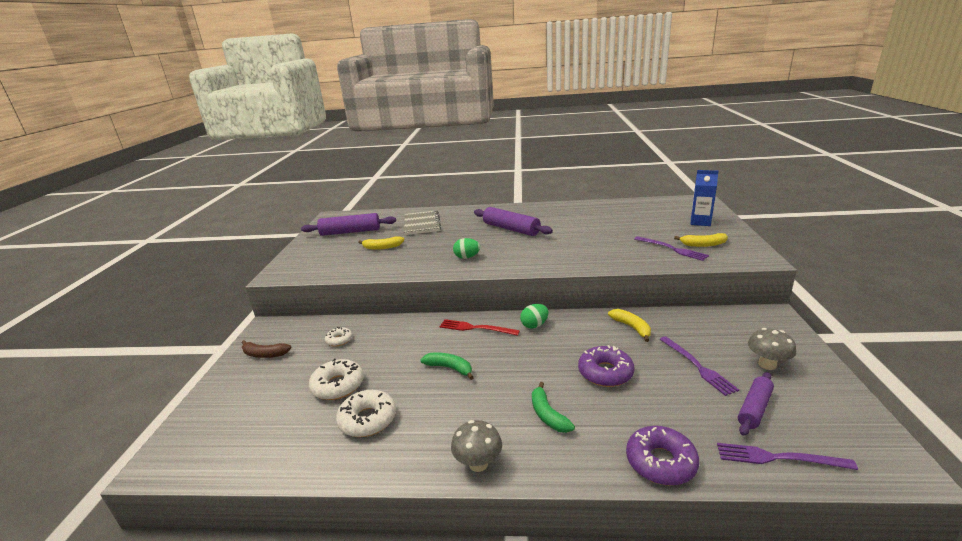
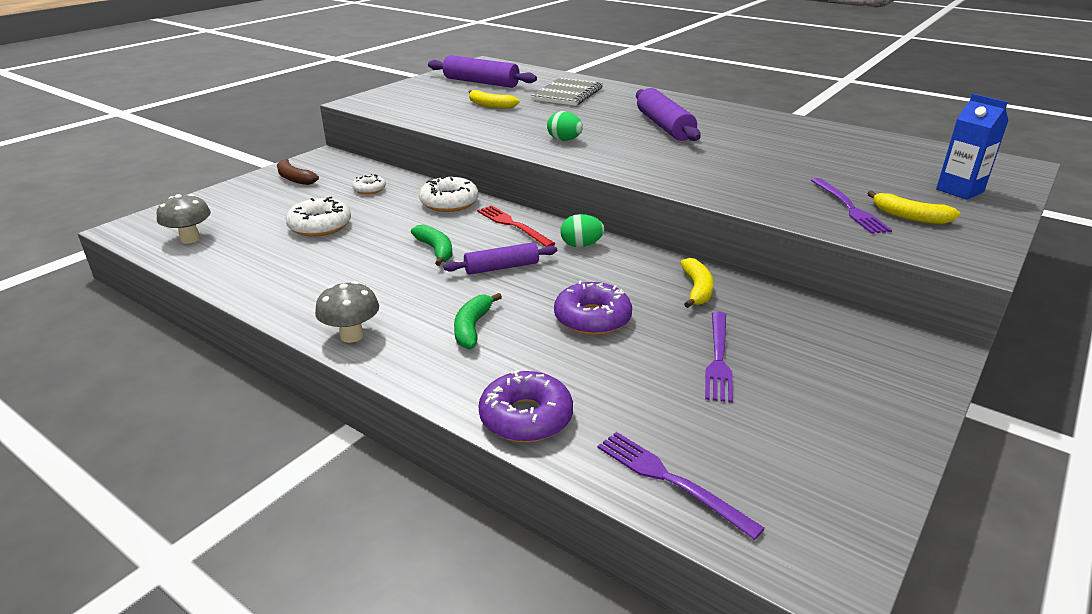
camera: 30 degrees right, 5 degrees up
(368, 420) = (309, 262): white donut -> white donut (449, 203)
(754, 408) = (722, 426): purple rolling pin -> purple rolling pin (501, 267)
(767, 364) = (822, 396): grey mushroom -> grey mushroom (190, 239)

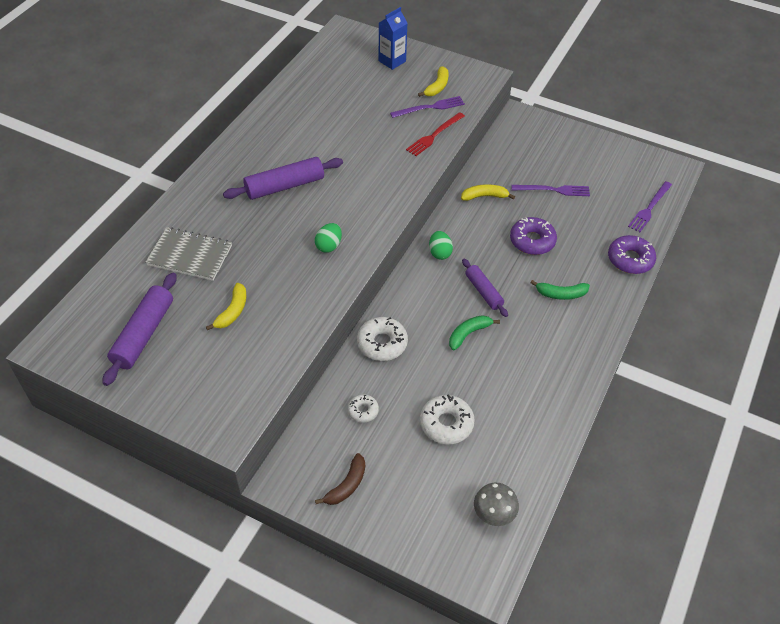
camera: 100 degrees left, 20 degrees up
(352, 336) = (590, 351): grey mushroom -> none
(513, 225) = (416, 295): red fork -> red fork (434, 135)

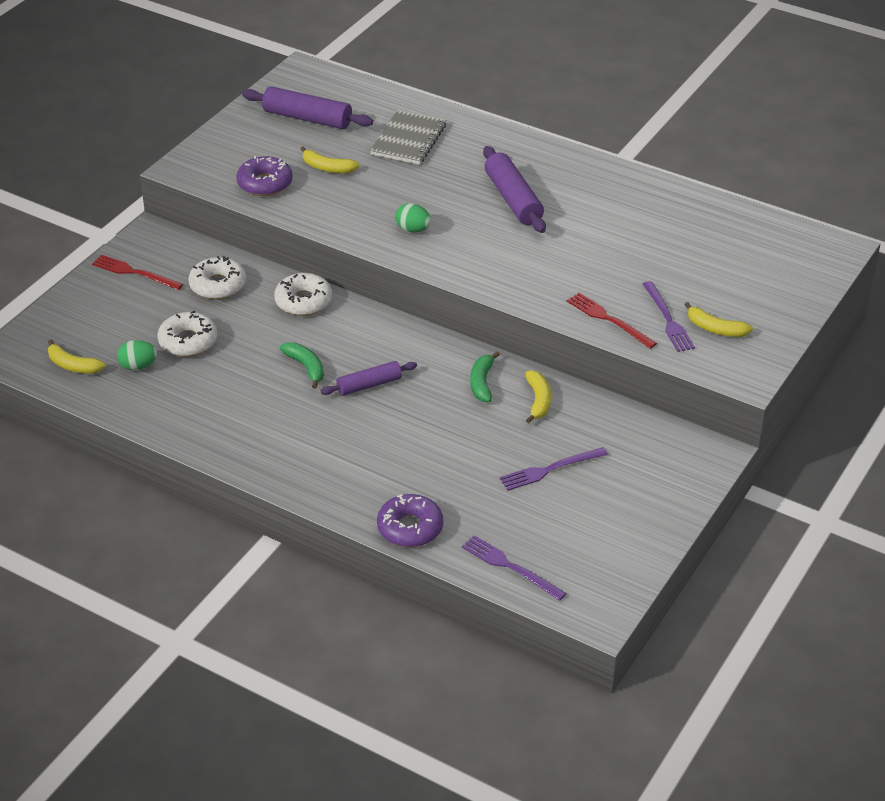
camera: 95 degrees right, 10 degrees down
(346, 485) = (134, 273): brown banana -> red fork
(363, 411) = (218, 285): white donut -> white donut, size x1.73
(392, 61) = (771, 290): blue carton -> none
(439, 253) = (437, 353): green egg -> green egg (138, 366)
(493, 515) = (73, 366): grey mushroom -> yellow banana
(532, 241) = (452, 437): purple donut -> purple donut (265, 183)
(553, 190) = (550, 469): purple fork -> purple fork turned 60 degrees clockwise
(561, 294) = (356, 452): green banana -> green banana (482, 383)

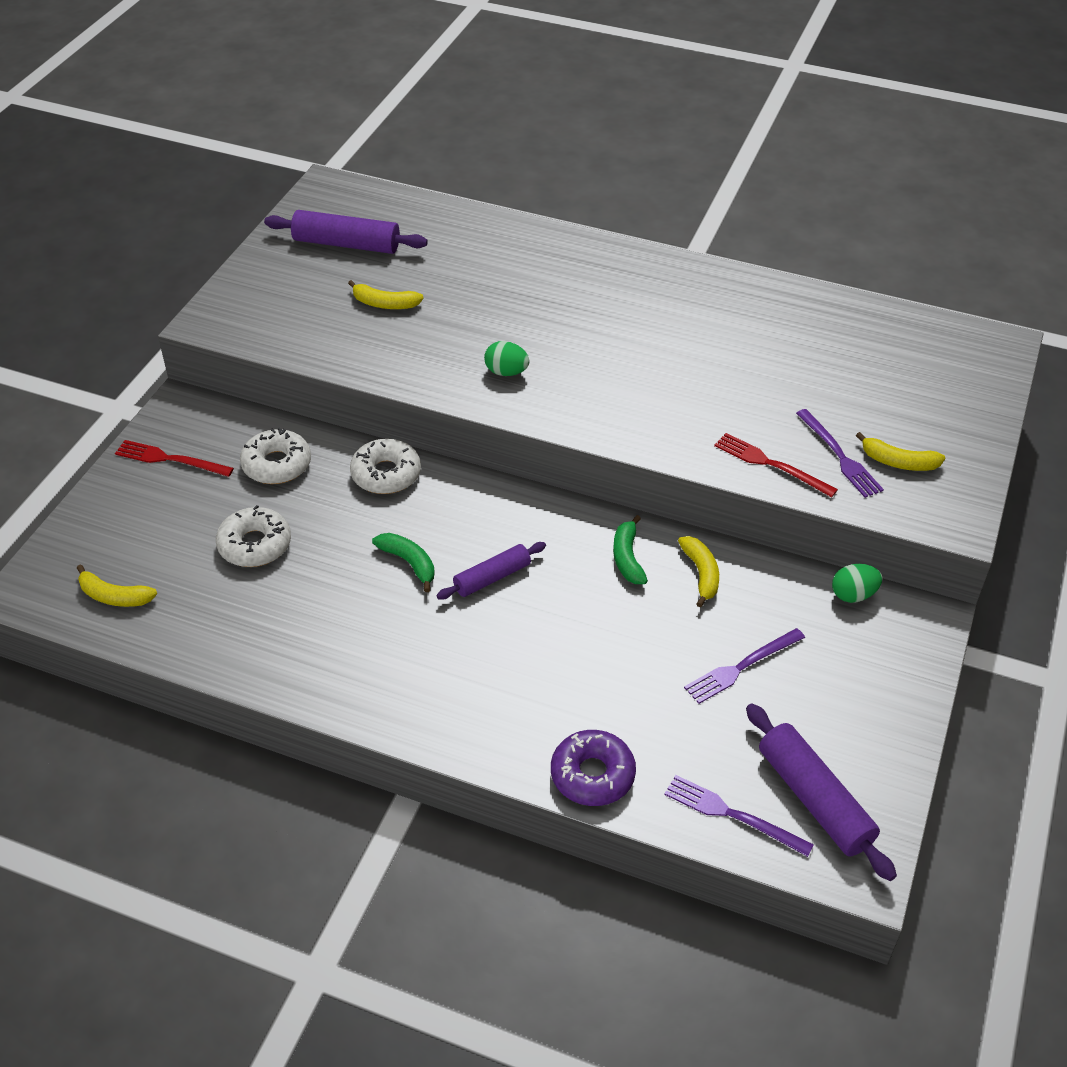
camera: 10 degrees left, 5 degrees up
(138, 366) = (198, 587): green egg -> green egg (853, 595)
(265, 183) = (314, 331): purple donut -> none
(408, 140) = (472, 259): grey notebook -> none
(513, 199) = (614, 321): purple rolling pin -> purple rolling pin (814, 799)

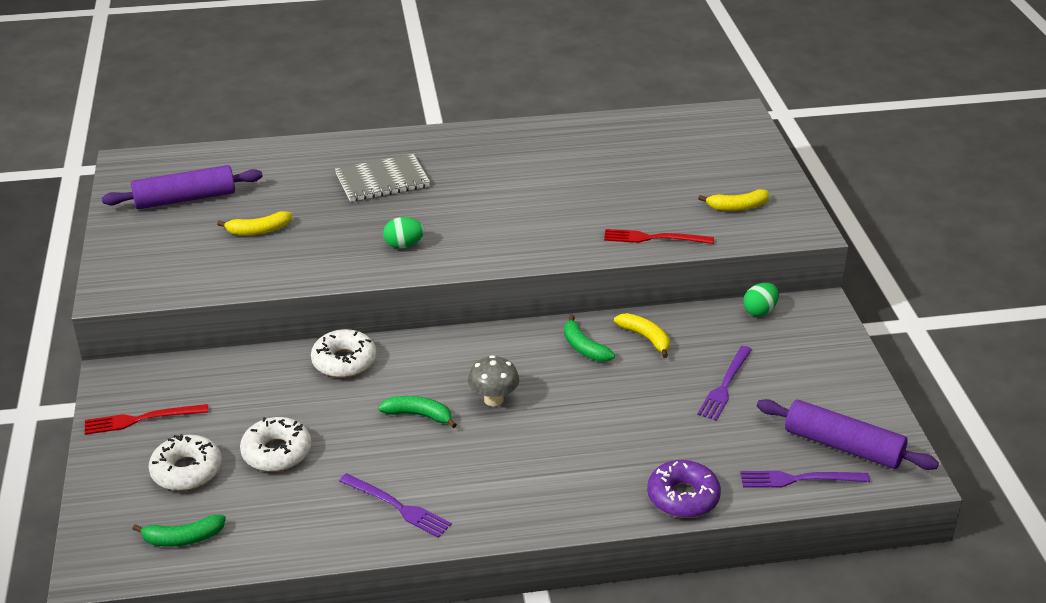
camera: 30 degrees left, 10 degrees down
(114, 596) = (183, 538): yellow banana -> green banana
(277, 465) = (243, 388): white donut -> white donut (187, 471)
(492, 577) = (493, 399): purple rolling pin -> grey mushroom
(544, 290) = (382, 180): none -> grey notebook
(839, 456) = (695, 217): purple fork -> purple fork (397, 506)

